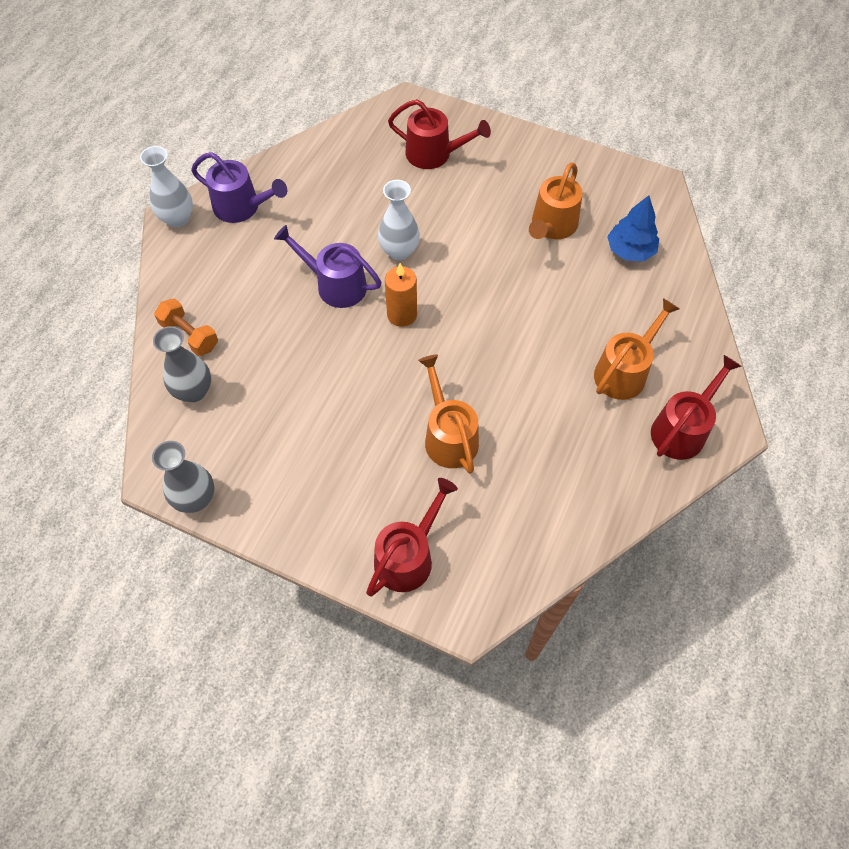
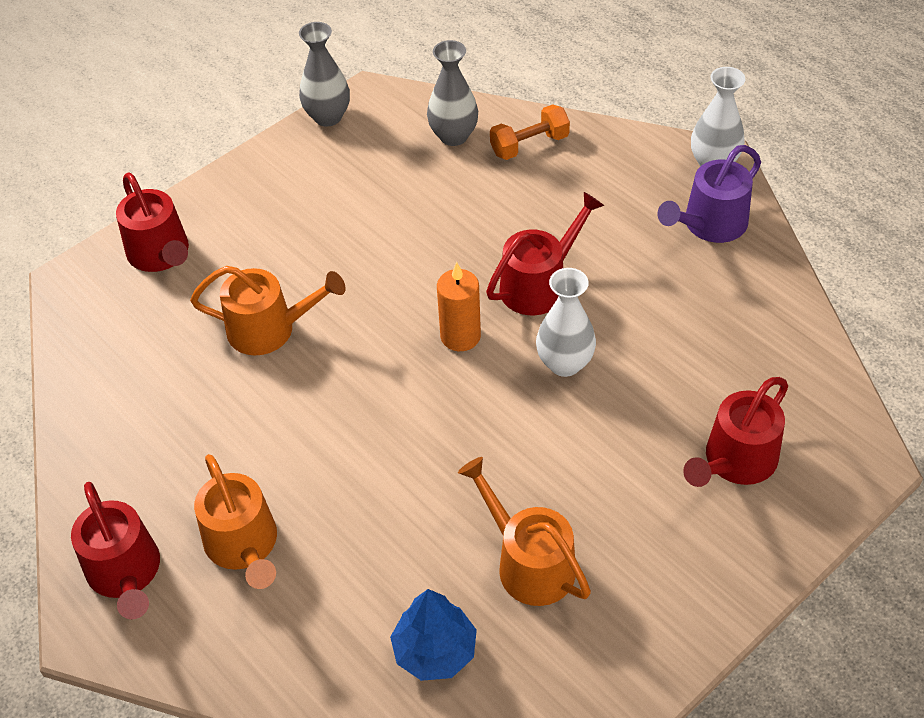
camera: 115 degrees right, 10 degrees down
(335, 285) = (539, 284): purple watering can -> red watering can

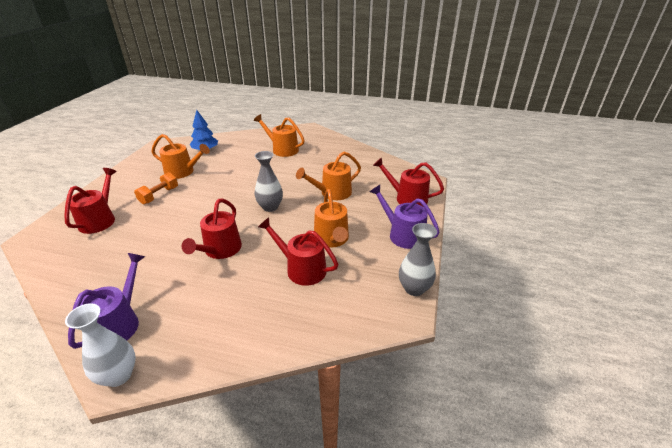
camera: 145 degrees right, 15 degrees down
(125, 573) = (311, 137): red watering can -> red watering can (302, 269)
(253, 191) = (402, 234): none -> purple watering can
(360, 229) = (332, 239): none -> orange watering can
(453, 136) = (326, 311): grey vase -> grey vase (270, 207)
(460, 336) = (248, 218): orange candle -> none
(529, 145) = (270, 327): orange dumbbell -> orange dumbbell (159, 195)
(564, 363) = (192, 225): white vase -> none

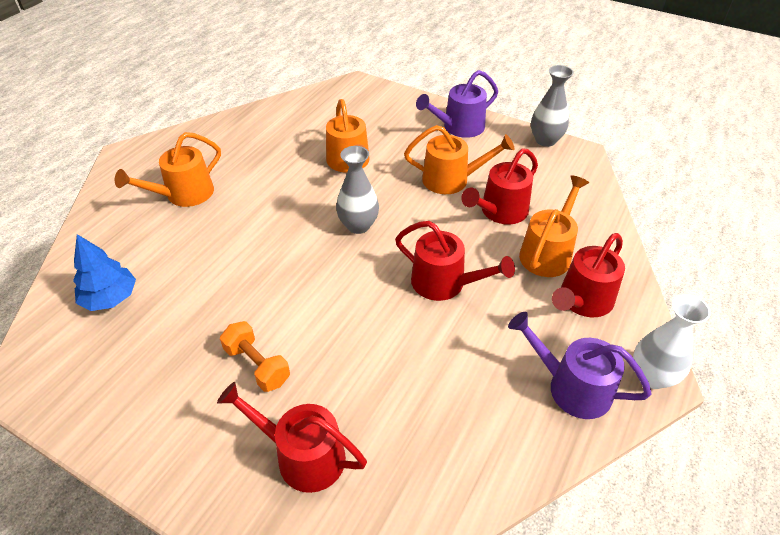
camera: 75 degrees left, 10 degrees up
(182, 172) = (183, 333): orange watering can -> orange watering can (548, 253)
(407, 198) = (390, 107): red watering can -> red watering can (582, 301)

